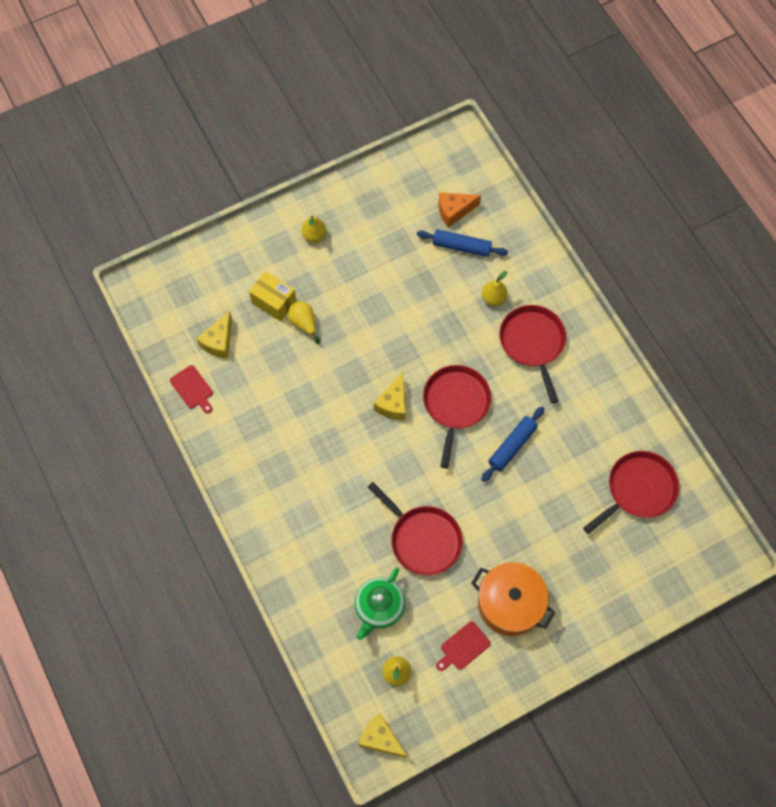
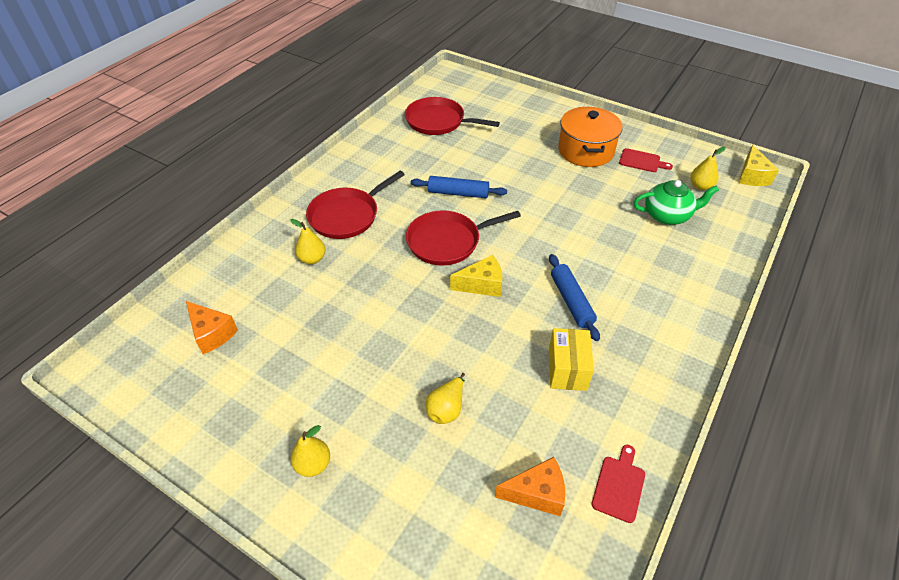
camera: 120 degrees left, 20 degrees down
(219, 342) = (537, 493): yellow cheese -> orange cheese
(274, 302) = (439, 458): yellow box -> yellow box (567, 369)
(423, 539) = (587, 213): red pan -> none
(461, 247) = (260, 308): blue rolling pin -> blue rolling pin (571, 301)

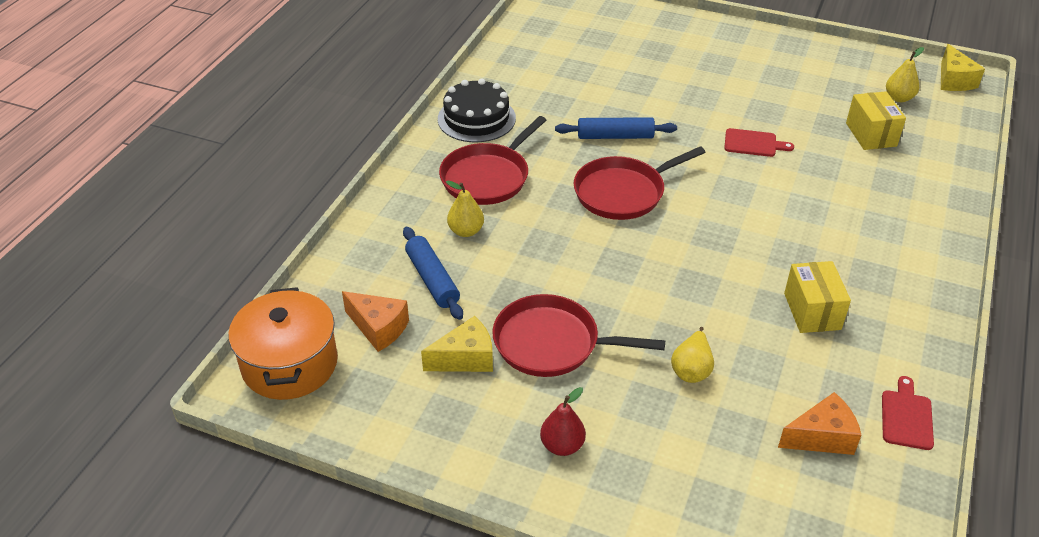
camera: 10 degrees left, 5 degrees down
(313, 464) = (562, 446): yellow pear -> red pear
(357, 166) = (476, 118): none -> black cake
(438, 121) = (557, 54): red pan -> red pan (551, 343)
(482, 285) = (683, 235): yellow cheese -> yellow cheese (465, 358)
(571, 301) = (792, 240): blue rolling pin -> blue rolling pin (432, 279)
(585, 151) = (751, 71): orange pot -> orange pot (290, 364)
(642, 161) = (822, 76): red cutting board -> red cutting board (753, 143)
(667, 215) = (871, 134): green teapot -> yellow box

